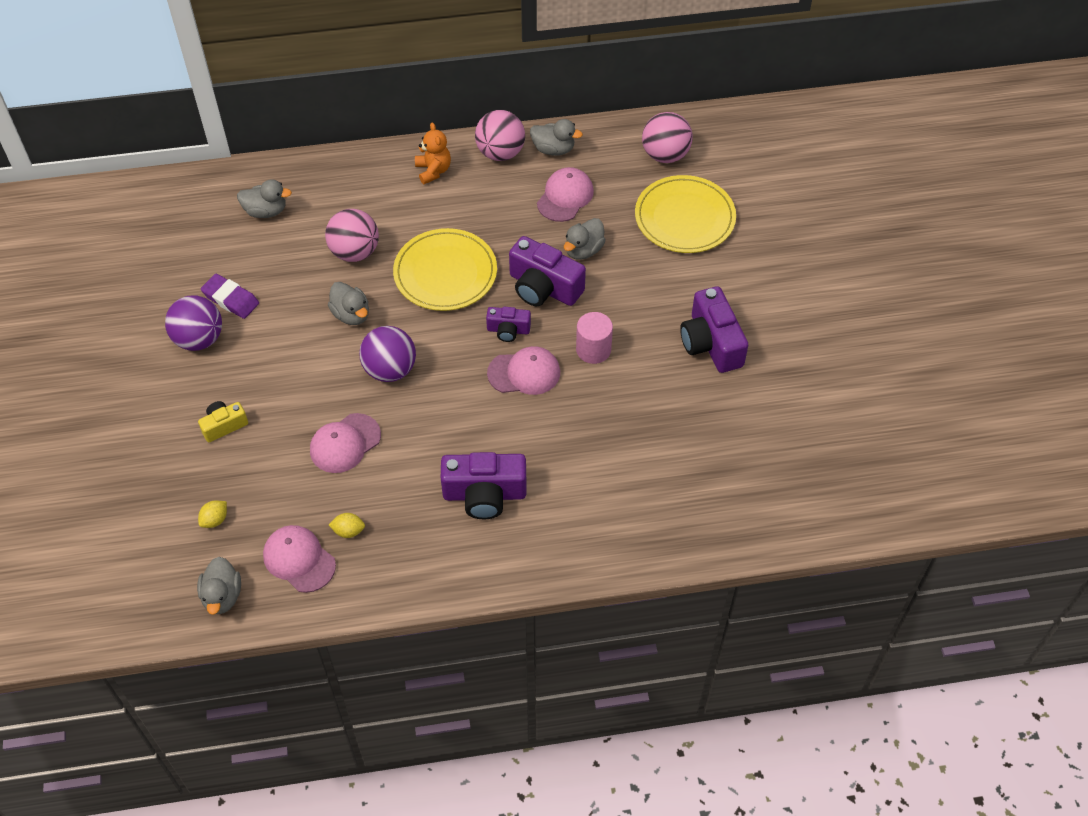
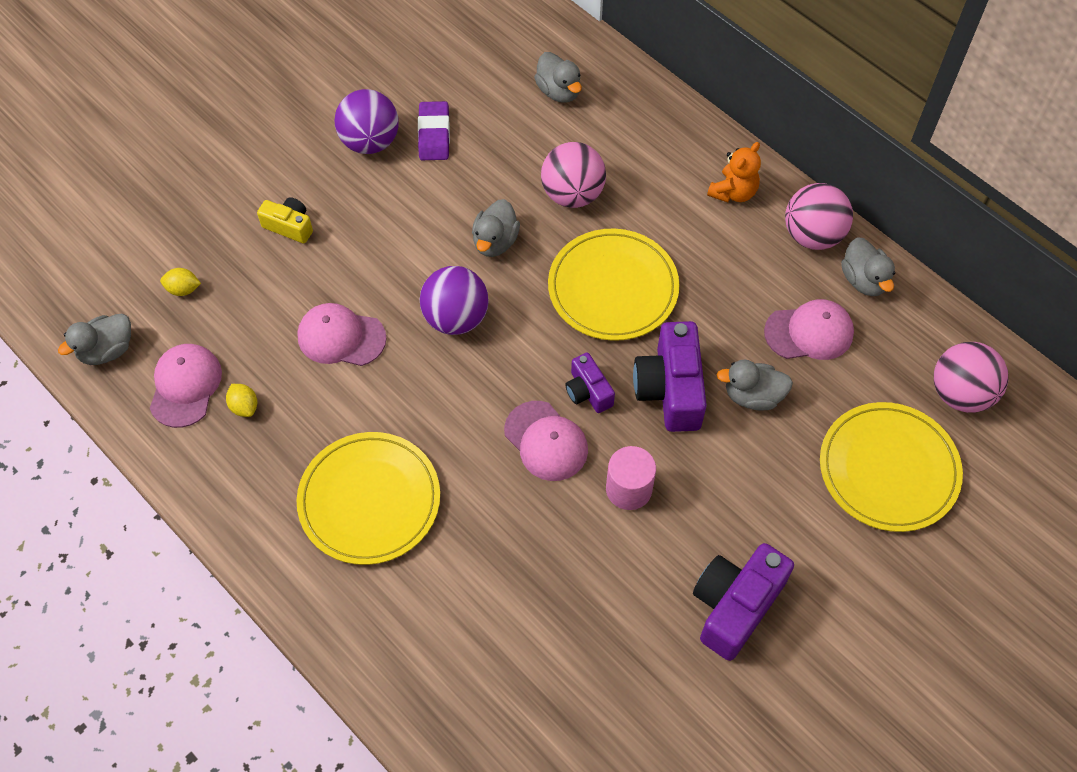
camera: 55 degrees right, 5 degrees up
(484, 494) = (369, 500): purple camera -> yellow plate

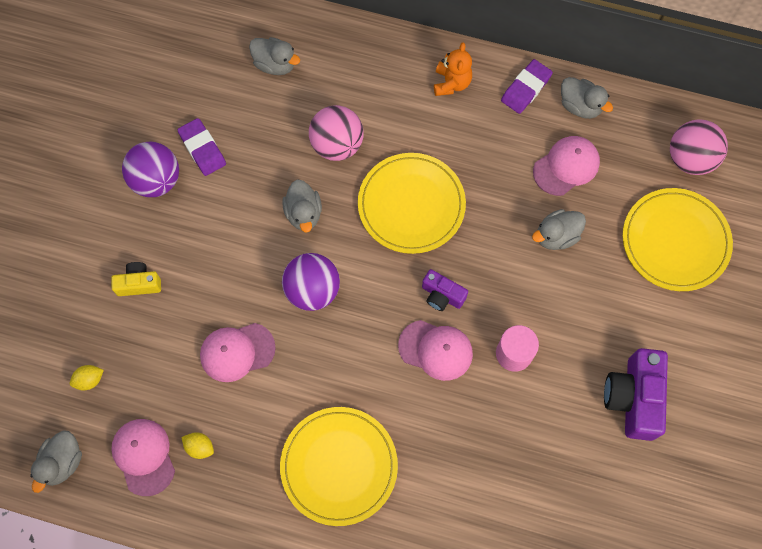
camera: 30 degrees left, 10 degrees up
(670, 389) = (497, 262): purple camera -> none
(812, 235) = (526, 89): pink ball -> purple eraser

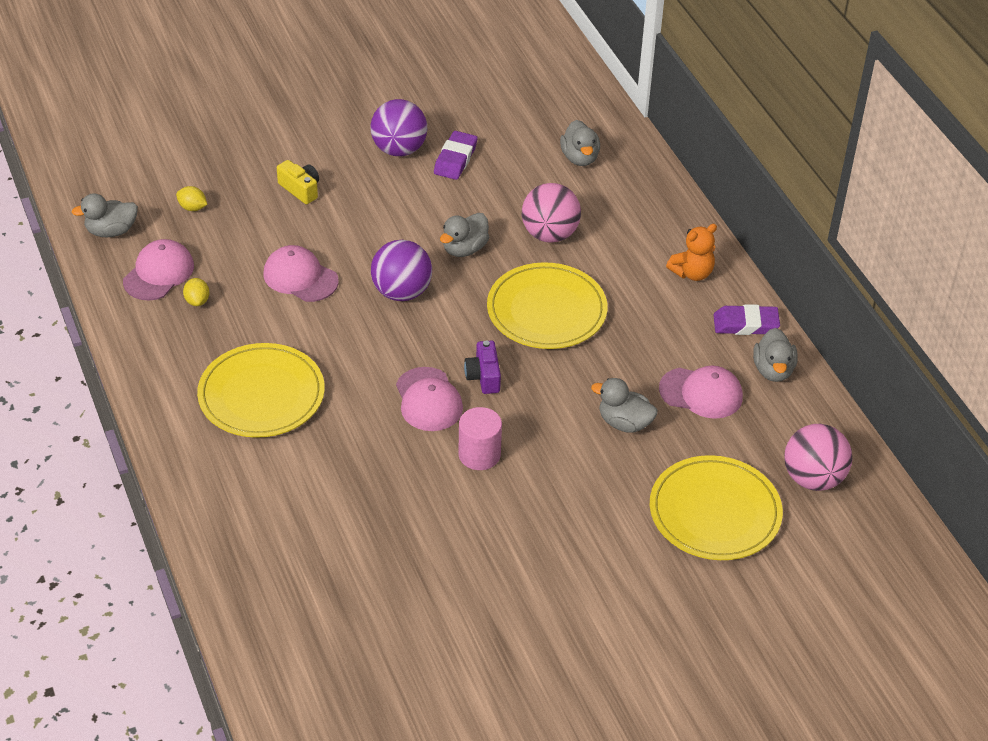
camera: 50 degrees right, 25 degrees down
(633, 398) = (523, 564): purple camera -> none

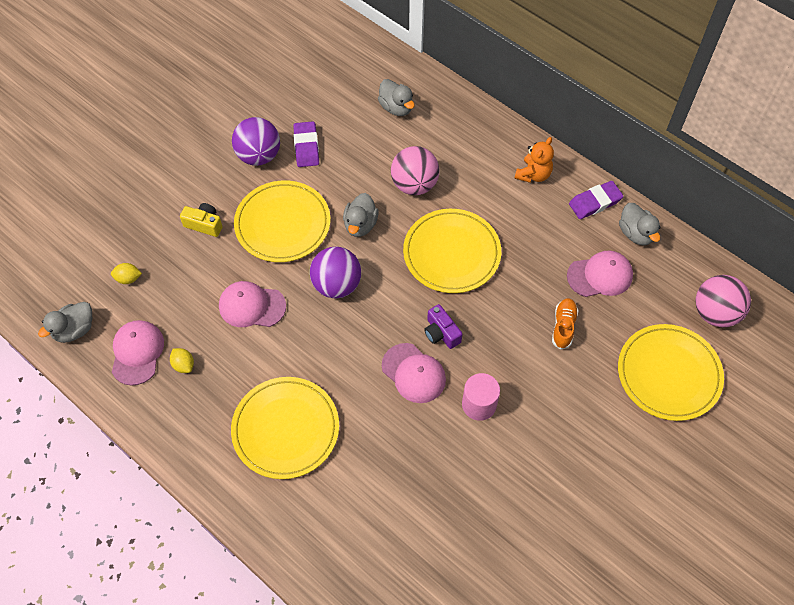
camera: 25 degrees left, 15 degrees up
(382, 218) = (282, 224): none -> yellow plate
(624, 423) = (563, 327): grey duck -> orange shoe

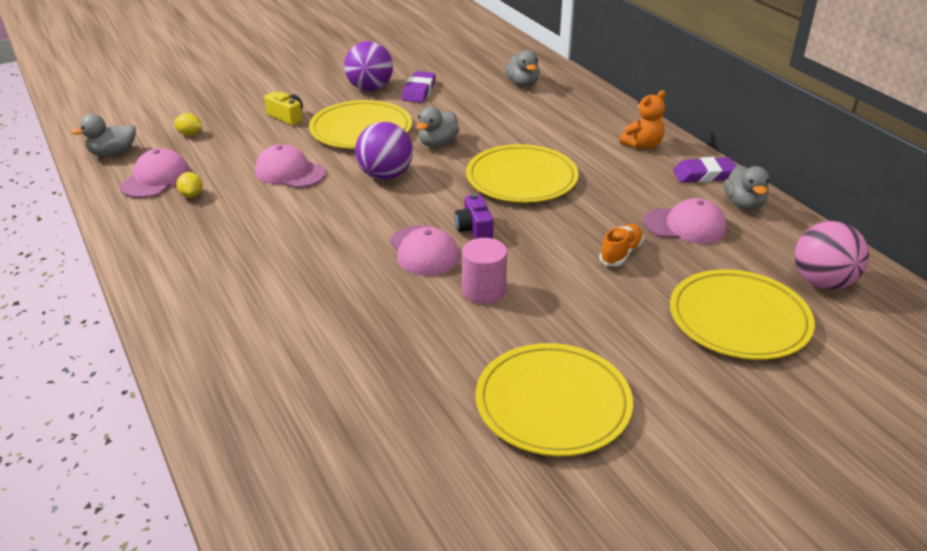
camera: 20 degrees right, 25 degrees down
(285, 429) = (255, 260): yellow plate -> yellow plate (553, 403)
(414, 184) = (510, 130): pink ball -> none

